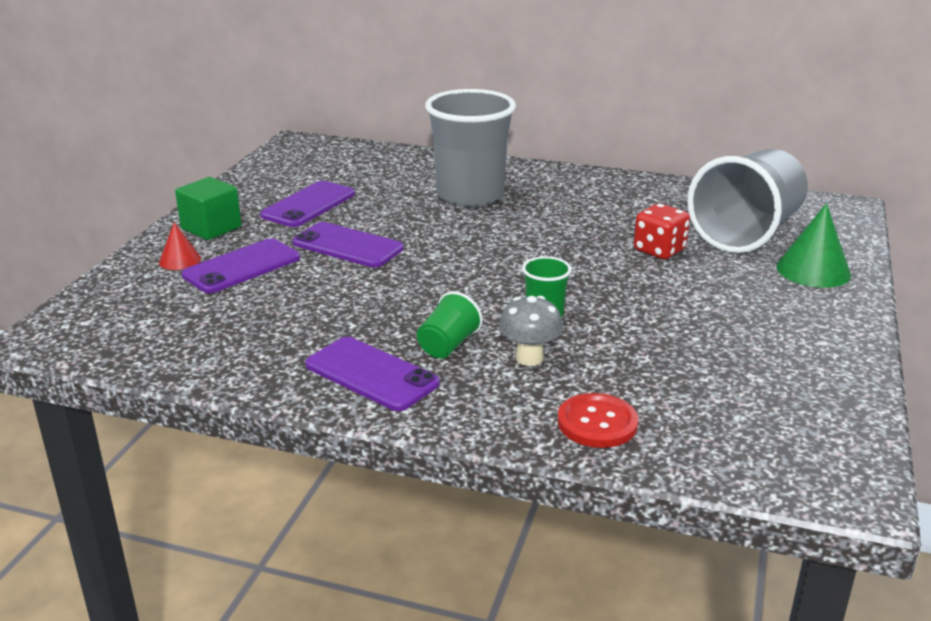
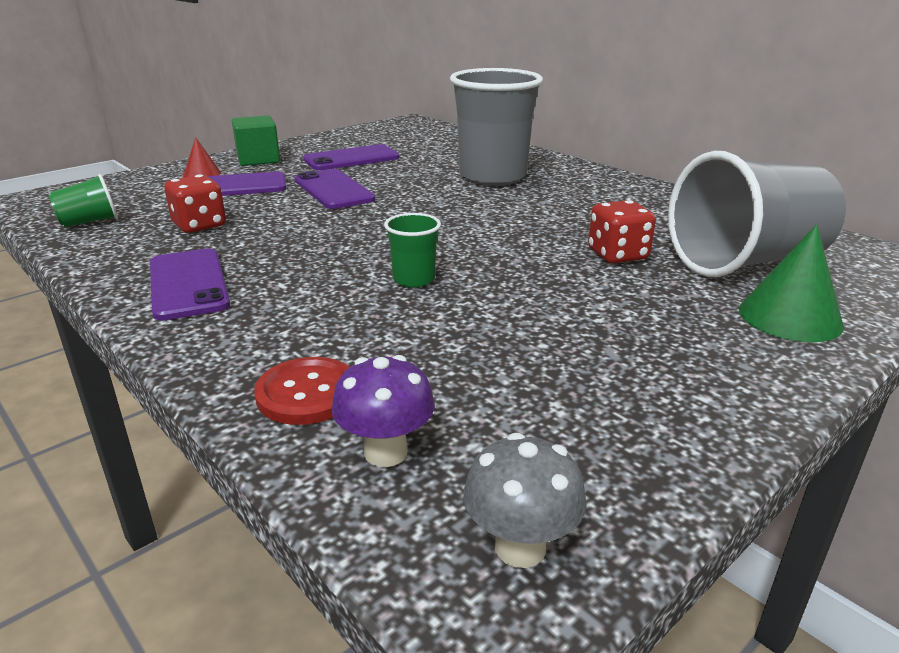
camera: 30 degrees right, 0 degrees up
(281, 317) = (199, 225): none -> red dice
(448, 345) = (287, 280): green cup -> green cup (89, 222)
(529, 358) = (339, 311): grey mushroom -> grey mushroom (520, 547)
(696, 439) = (386, 452): none -> purple mushroom

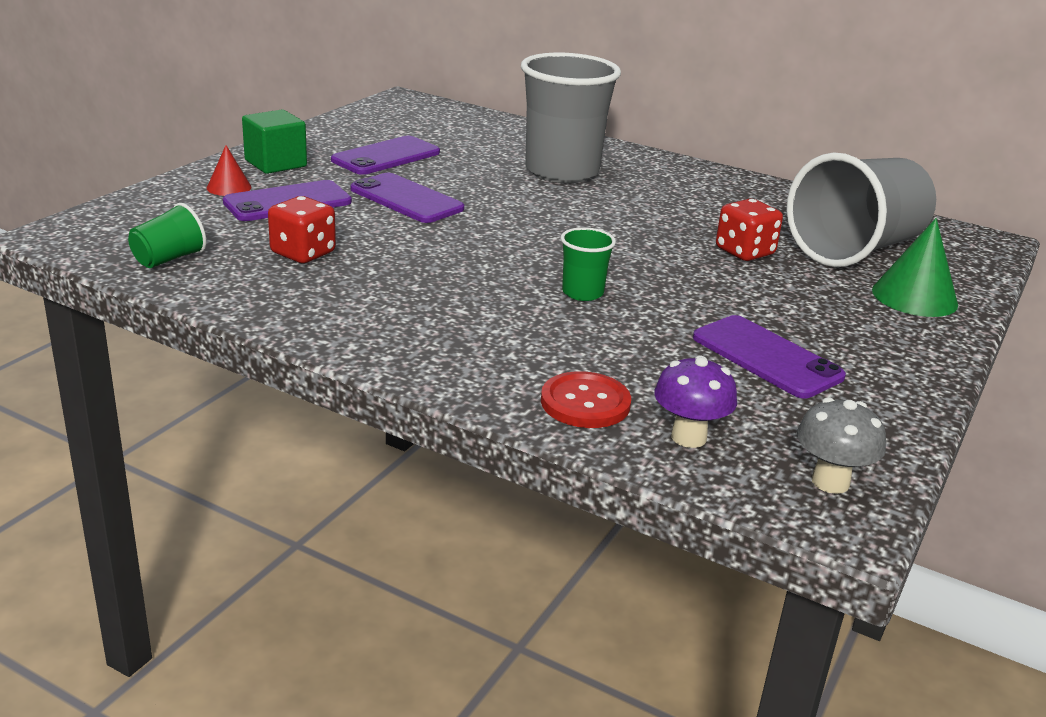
camera: 20 degrees left, 0 degrees up
(188, 284) = (367, 319): purple phone -> purple phone (766, 357)

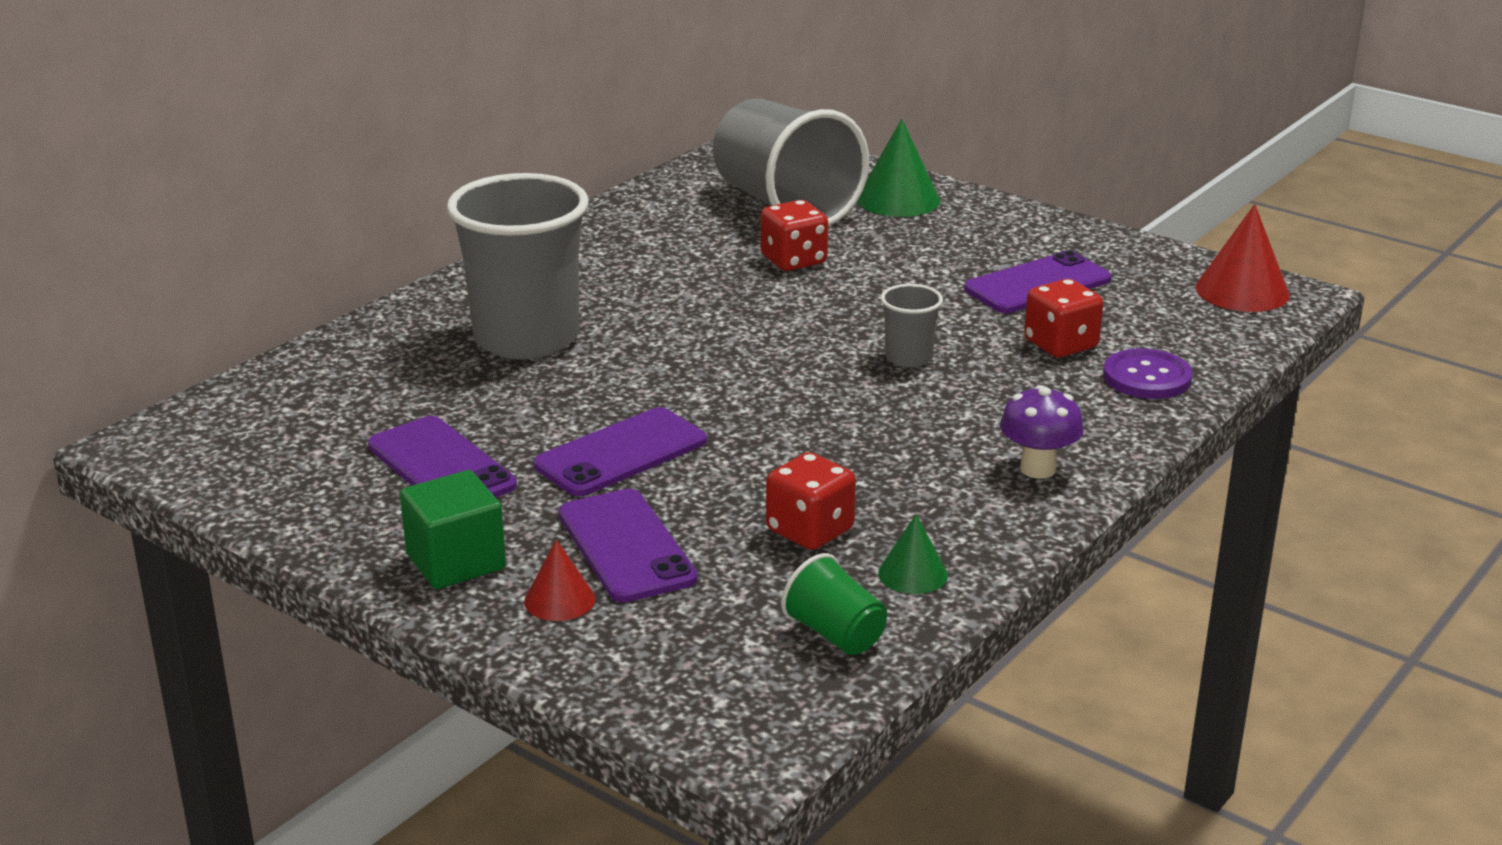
camera: 80 degrees left, 0 degrees up
(240, 285) = (913, 574): none -> green cone
(582, 293) = (908, 358): green cup -> grey cup
(585, 403) = (1147, 377): red button -> purple button
(637, 362) = (1061, 345): none -> red dice
(688, 437) = (1193, 337): purple mushroom -> purple mushroom (1038, 469)
(830, 482) = (1242, 291): grey mushroom -> red cone

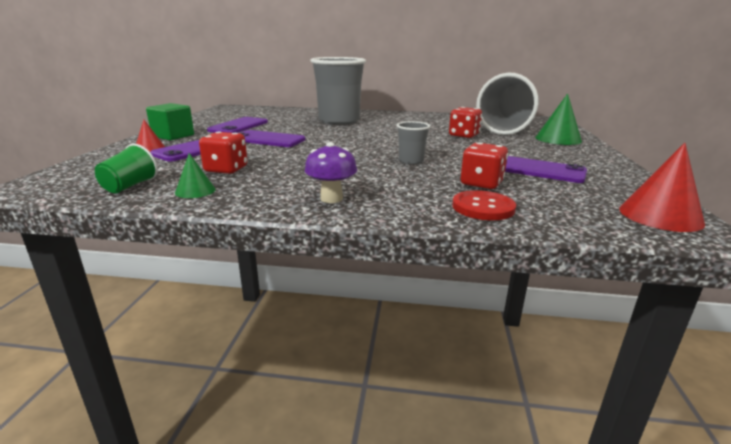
camera: 60 degrees right, 5 degrees down
(1147, 377) = (483, 207): purple button -> red button

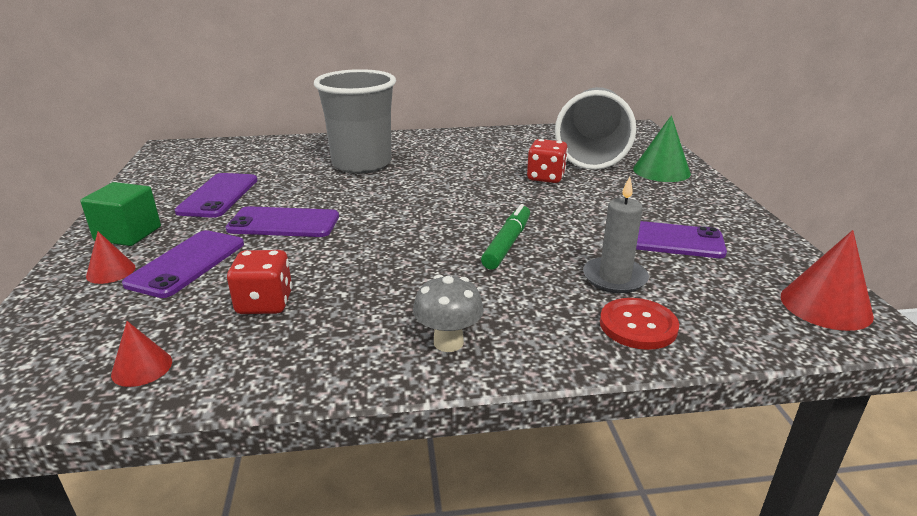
camera: 15 degrees left, 5 degrees up
(130, 186) = (142, 367): green cup -> red cone
(195, 191) = (250, 360): green cone -> none
(331, 198) = (448, 342): purple mushroom -> grey mushroom
(411, 161) = (507, 244): grey cup -> green marker
(481, 183) = (614, 278): red dice -> grey candle

